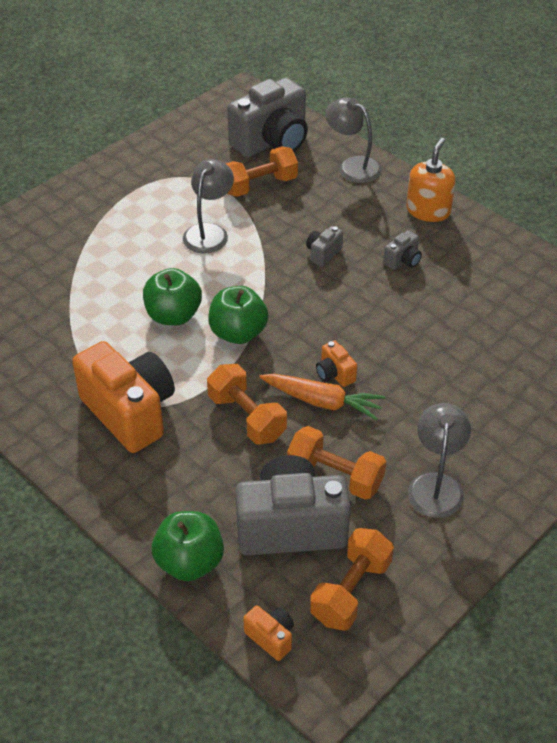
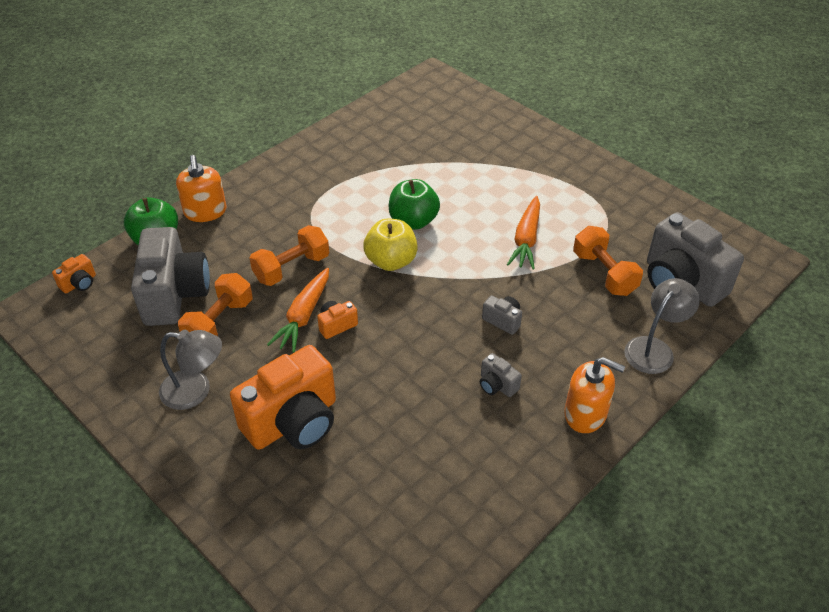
camera: 90 degrees right, 0 degrees up
(130, 412) = (305, 202): orange camera -> orange camera (293, 422)
(137, 515) = (205, 212): none -> orange soap dispenser
(209, 232) = (526, 239): grey lamp -> orange carrot
(238, 333) = (391, 261): green apple -> yellow apple
(351, 591) = (104, 329): orange dumbbell -> none

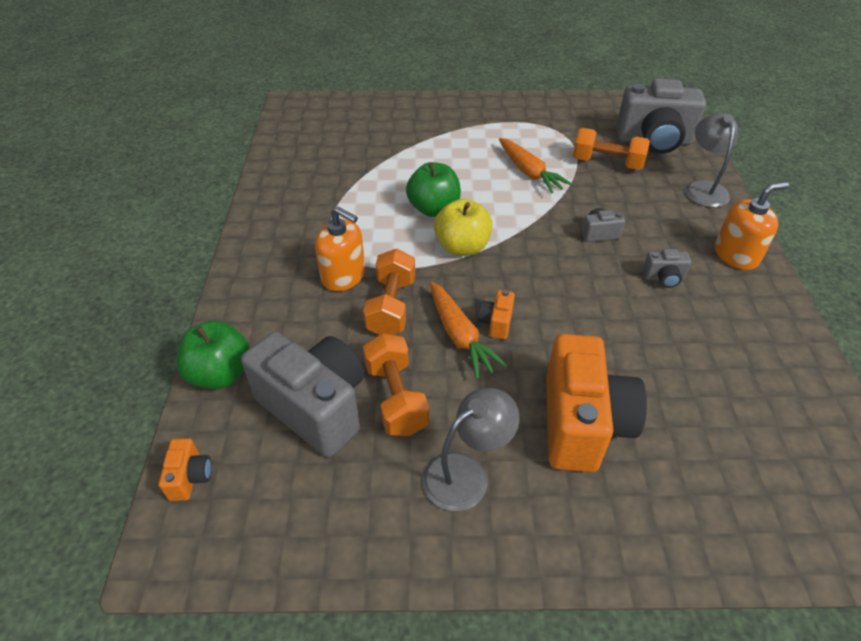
camera: 45 degrees left, 0 degrees up
(205, 212) = (237, 316): orange soap dispenser -> orange soap dispenser (343, 276)

